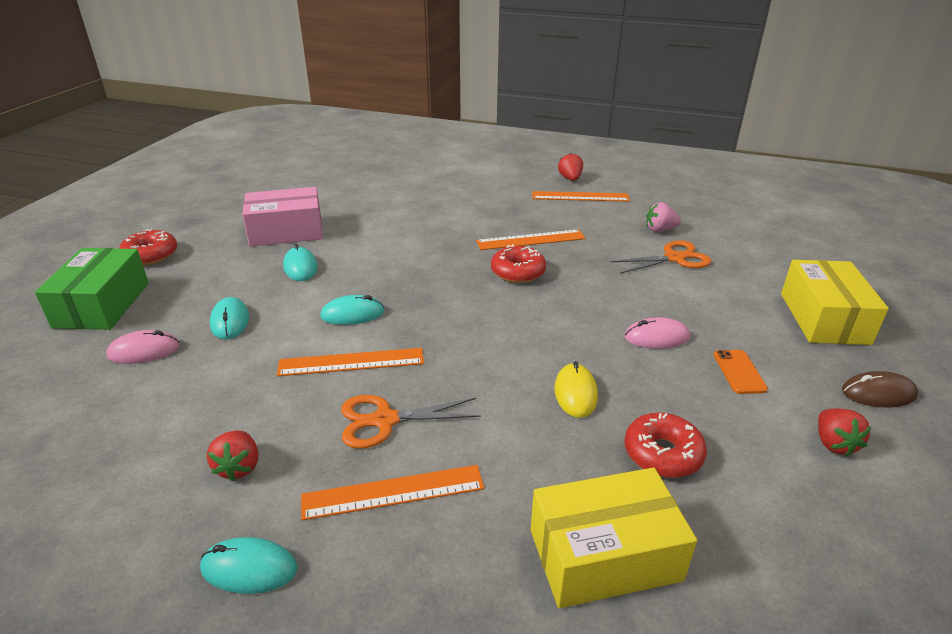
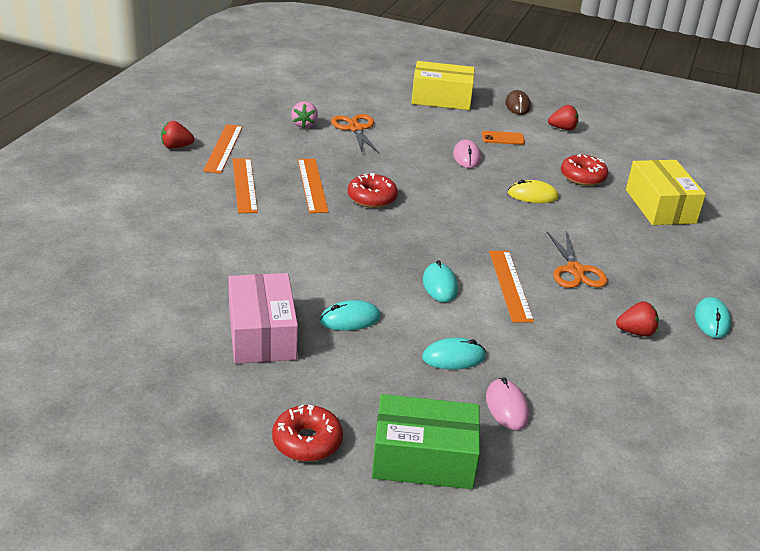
camera: 90 degrees left, 0 degrees up
(393, 492) = (639, 269): orange ruler -> orange ruler (244, 185)

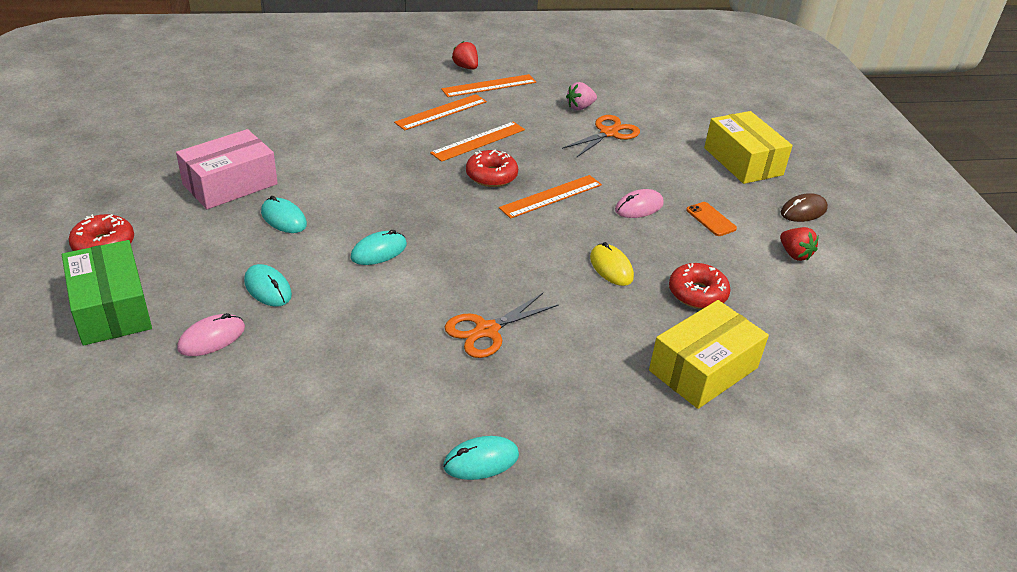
camera: 60 degrees right, 5 degrees up
(510, 285) = (417, 293): orange ruler -> orange ruler (551, 196)
(636, 332) = (404, 400): red strawberry -> none

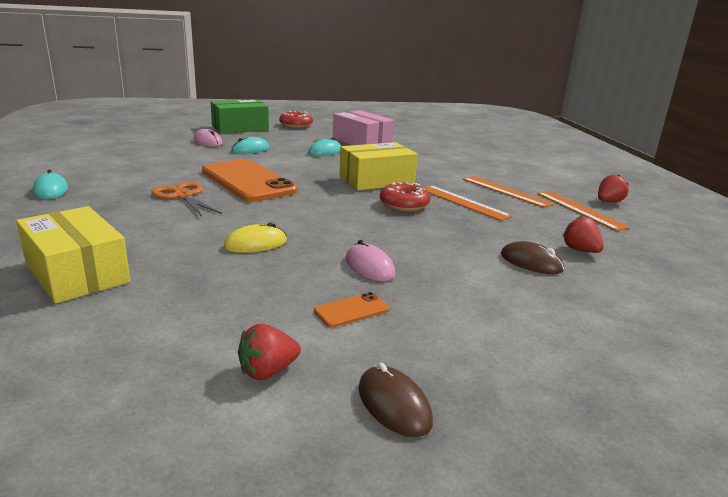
camera: 90 degrees right, 15 degrees down
(378, 251) = (287, 171): turquoise mouse -> none
(423, 282) = (248, 181): none -> orange phone
(551, 196) = (377, 226): orange ruler -> none
(580, 107) = (580, 250): pink strawberry -> red strawberry
(609, 133) = (531, 262): orange scissors -> brown mouse
(697, 293) = (199, 283): red donut -> none
(743, 161) = (528, 360): yellow box -> yellow box (376, 180)

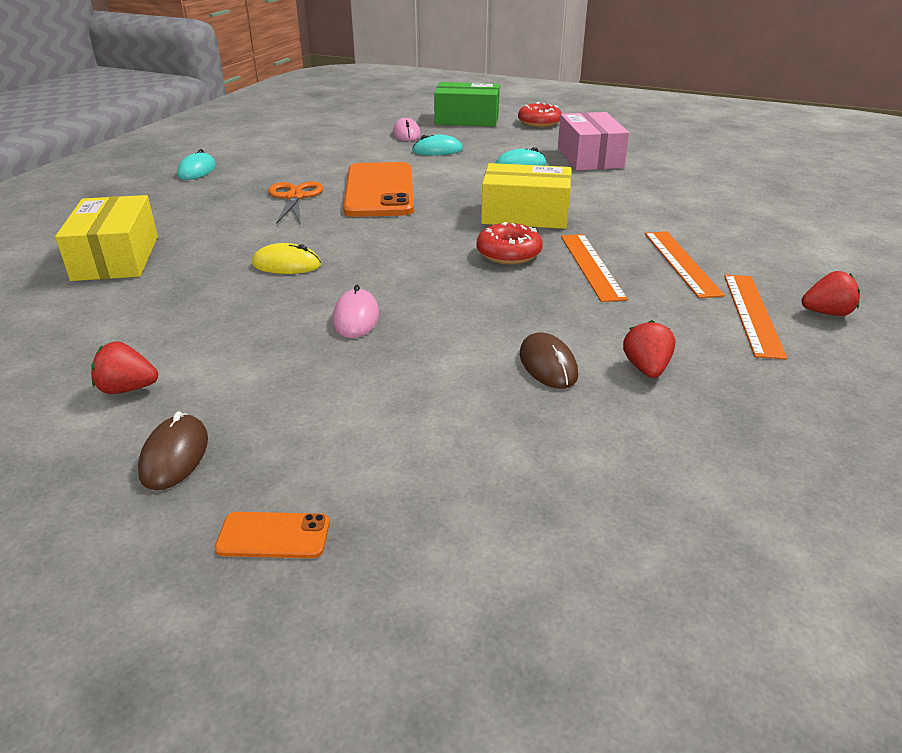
camera: 35 degrees right, 10 degrees up
(351, 310) = (271, 358): orange phone -> orange phone (273, 535)

